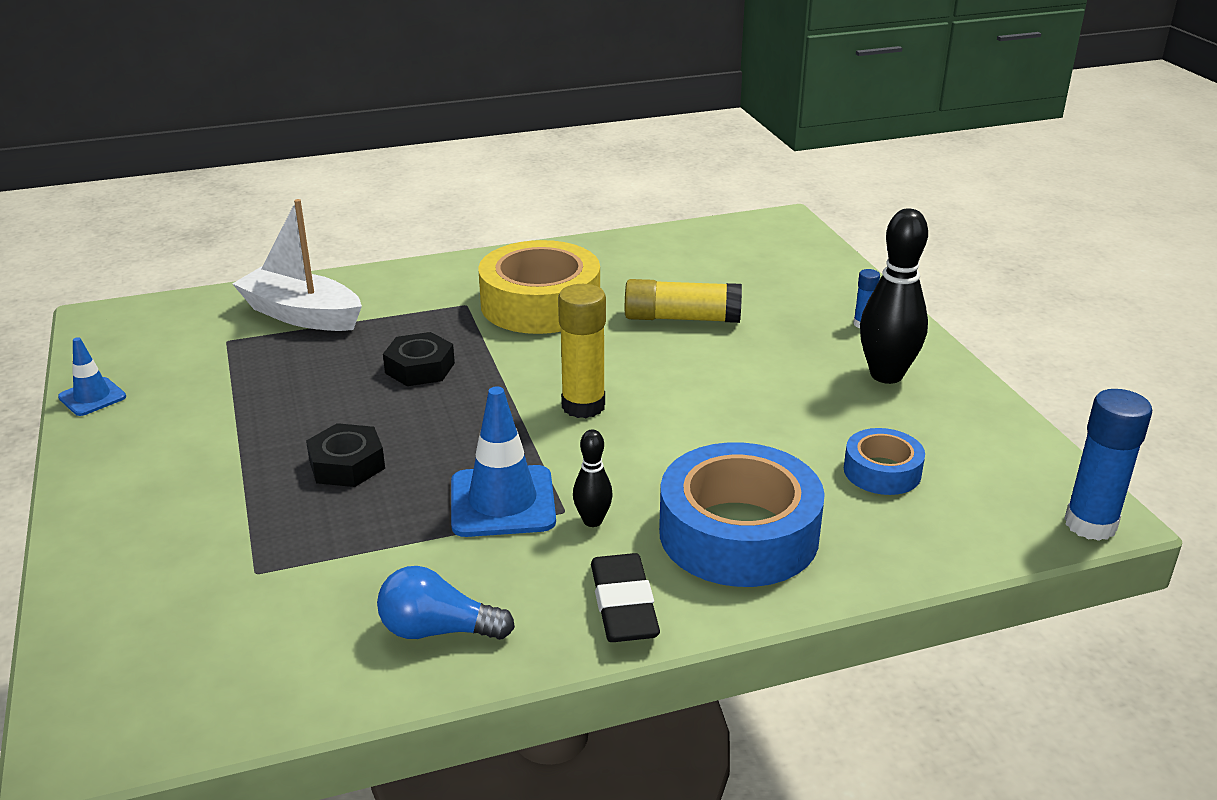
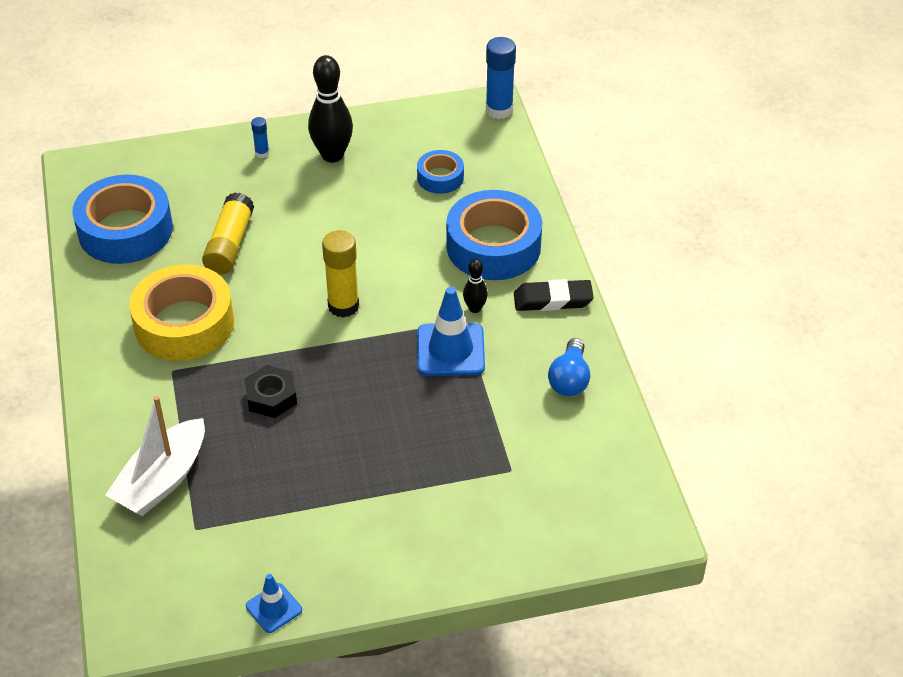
camera: 85 degrees left, 15 degrees up
(347, 464) = (397, 432): black nut -> none
(688, 256) = (125, 230): none -> blue tape

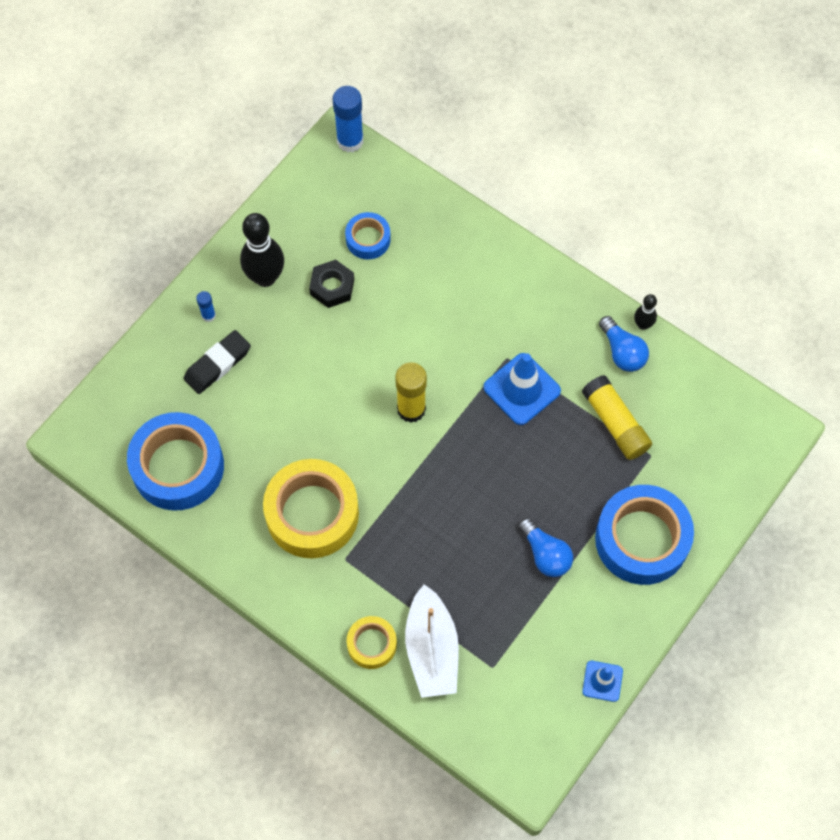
camera: 40 degrees left, 20 degrees up
(121, 442) = (372, 644): none -> yellow tape
(230, 244) = (272, 418): yellow glue stick -> yellow glue stick (615, 423)
(271, 397) = (437, 524): black nut -> black nut (332, 287)
(335, 478) = (545, 554): none -> blue light bulb
(475, 308) = (505, 340): black bowling pin -> black bowling pin (643, 325)
(493, 246) = (466, 275): blue tape -> blue tape (642, 539)
(553, 300) = (550, 292): black eraser -> black eraser (217, 364)

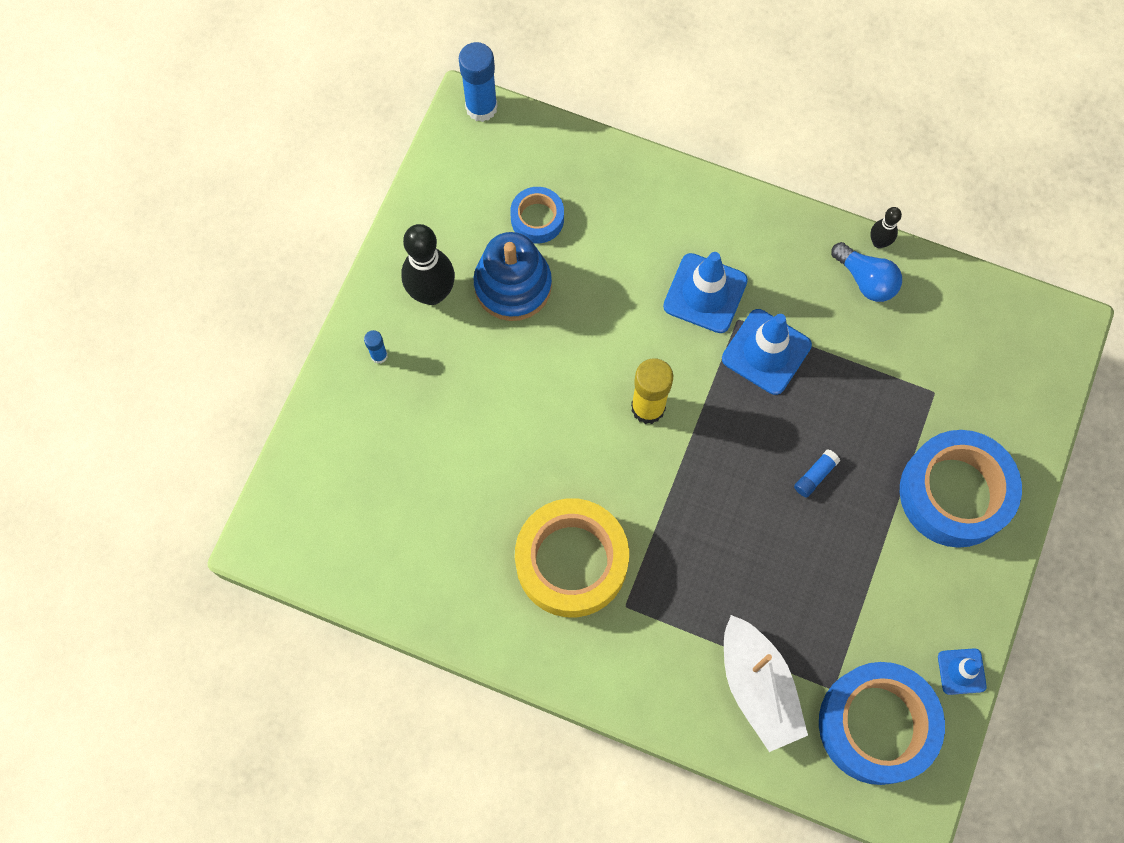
camera: 15 degrees left, 5 degrees up
(178, 467) = (397, 546): blue tape -> blue tape (876, 725)
(217, 364) = (407, 411): black eraser -> none
(332, 287) = (513, 285): black nut -> blue stacking toy
(372, 644) = (687, 700): yellow tape -> none
(486, 331) = (705, 293): none -> blue traffic cone
(531, 496) = (815, 476): none -> blue glue stick
(545, 554) = (852, 539): blue light bulb -> none
(615, 423) = (883, 365): yellow glue stick -> none

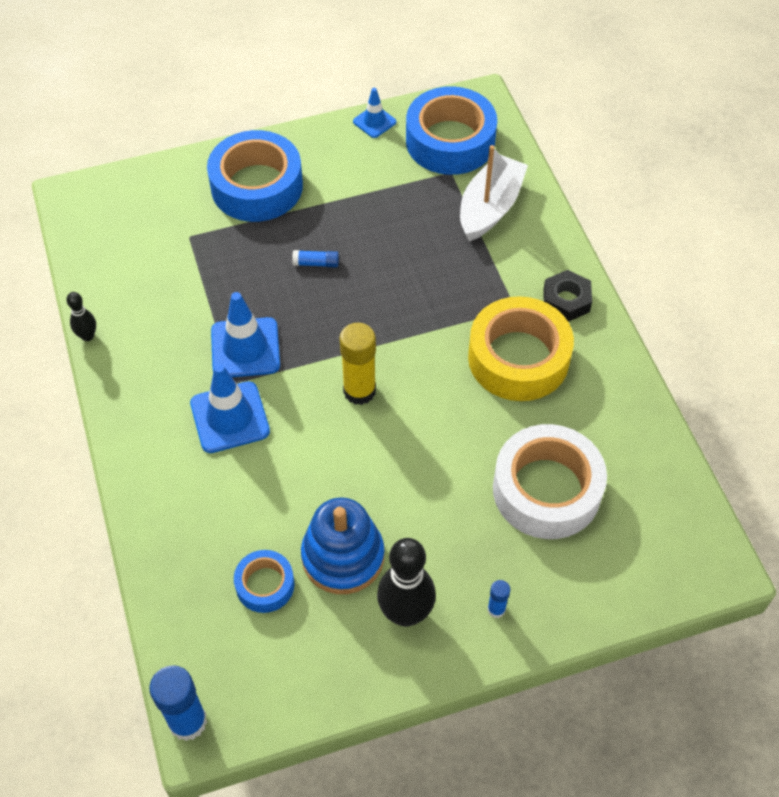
camera: 130 degrees left, 15 degrees down
(436, 474) = (546, 490): none -> white tape
(595, 658) = (566, 300): none -> black nut
(865, 280) = (129, 325): blue light bulb -> none

